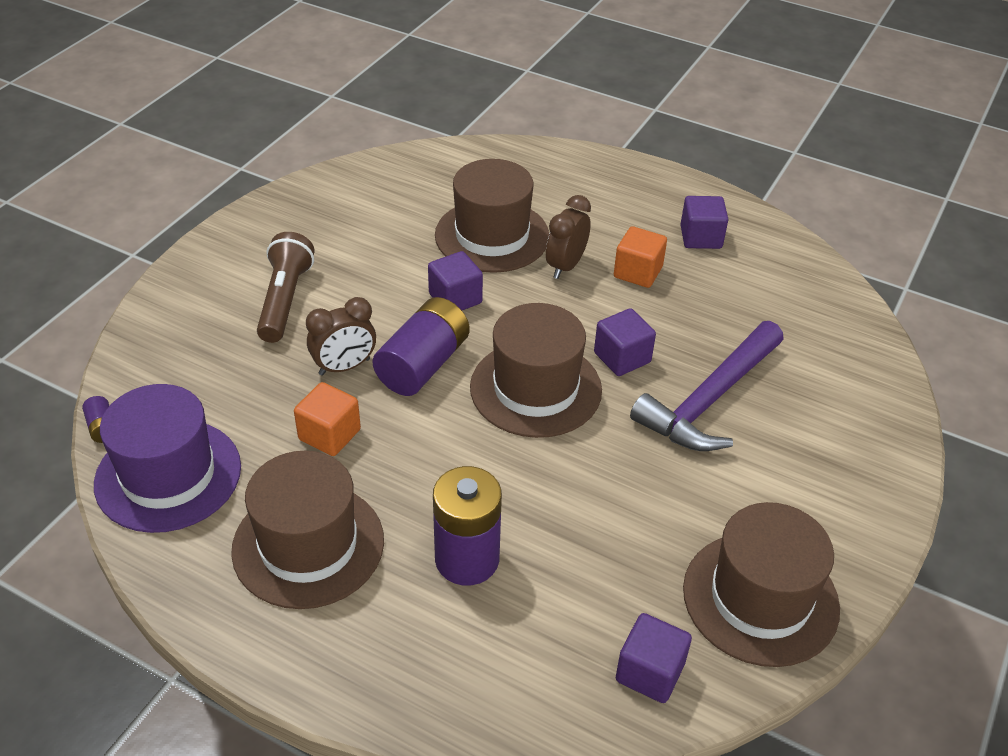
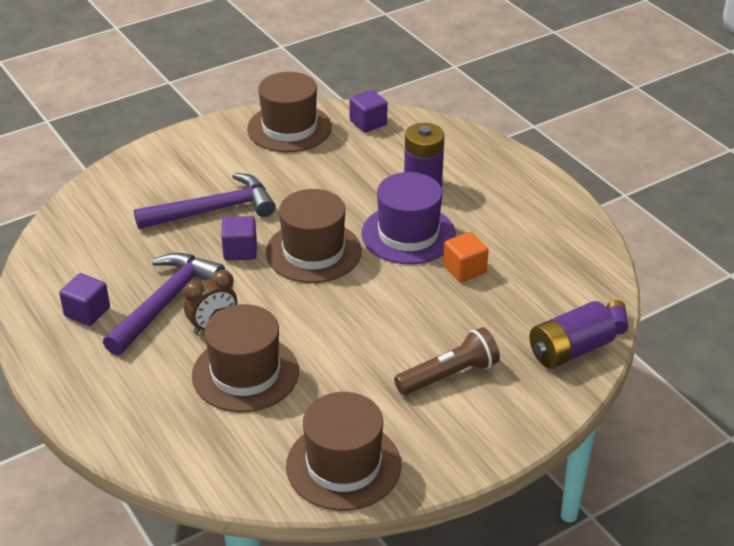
camera: 150 degrees left, 5 degrees down
(168, 475) = (577, 280): purple hat -> purple hat (408, 234)
(285, 300) = (449, 375): brown flashlight -> brown flashlight turned 150 degrees counterclockwise
(308, 545) = (506, 219): brown hat -> brown hat (343, 465)
(344, 367) = (431, 308): brown clock -> none
(423, 365) = (376, 291): purple battery -> purple battery (569, 350)
(455, 298) = (317, 330): purple cube -> none
(638, 272) = (165, 302): orange cube -> purple hammer

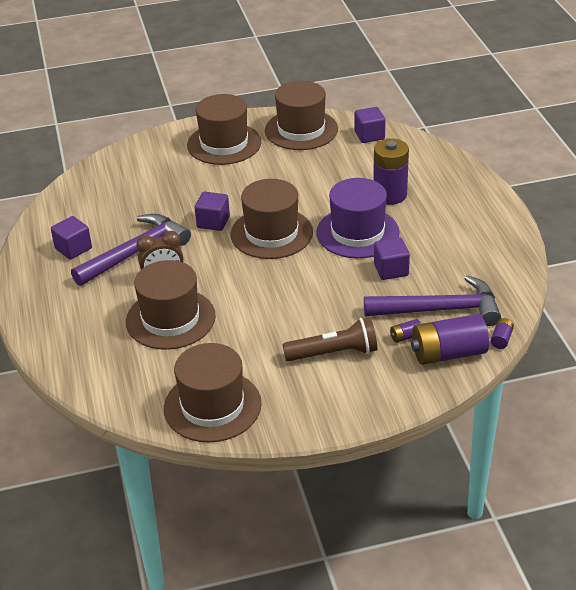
camera: 20 degrees right, 0 degrees up
(208, 157) = (224, 144): none -> brown hat
(214, 210) = (208, 186): purple hammer -> purple hammer (440, 310)
(464, 269) = (391, 270): orange cube -> purple cube
(516, 341) = (405, 337): none -> purple battery

